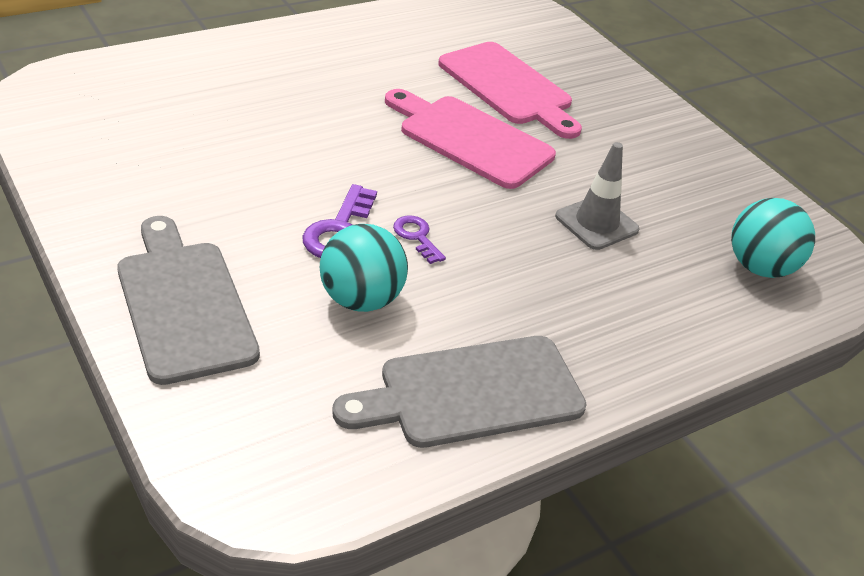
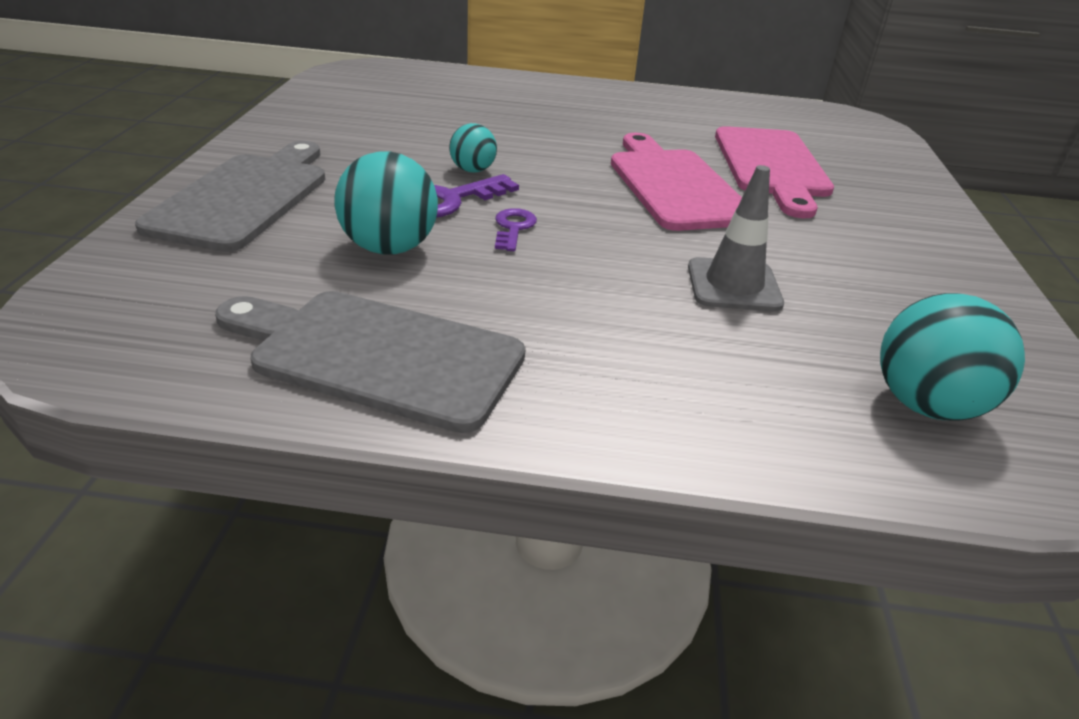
camera: 40 degrees right, 5 degrees down
(316, 187) = (473, 170): none -> turquoise ball

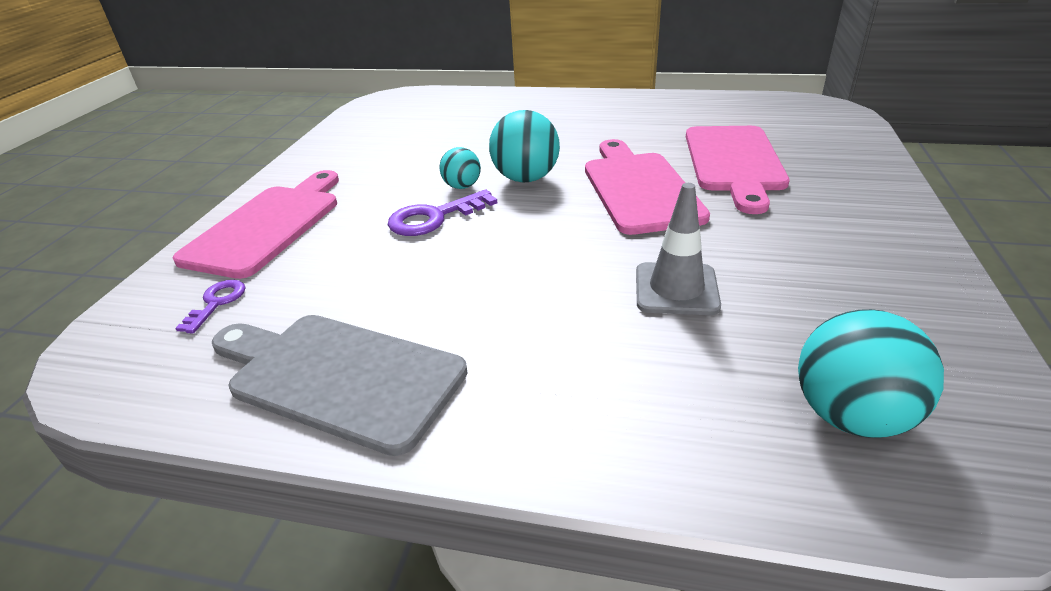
camera: 10 degrees right, 0 degrees up
(245, 197) = (268, 226): grey cutting board -> pink cutting board
(389, 248) = (374, 267): turquoise ball -> turquoise ball (526, 178)
(513, 228) = (485, 241): purple key -> purple key (216, 303)

